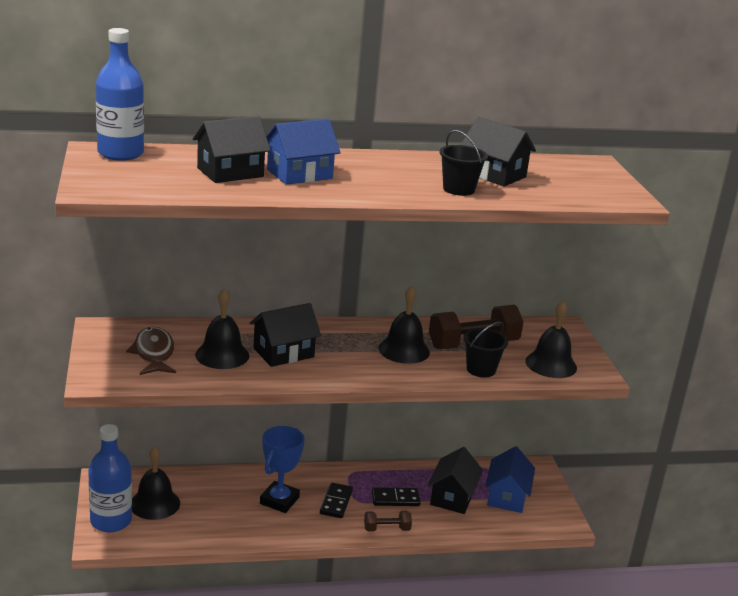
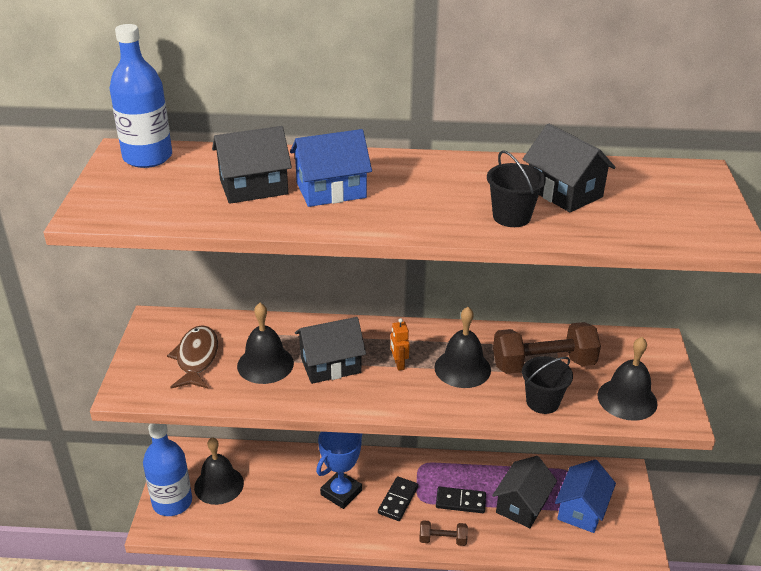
camera: 15 degrees right, 10 degrees up
(346, 350) = (399, 364): none -> orange robot

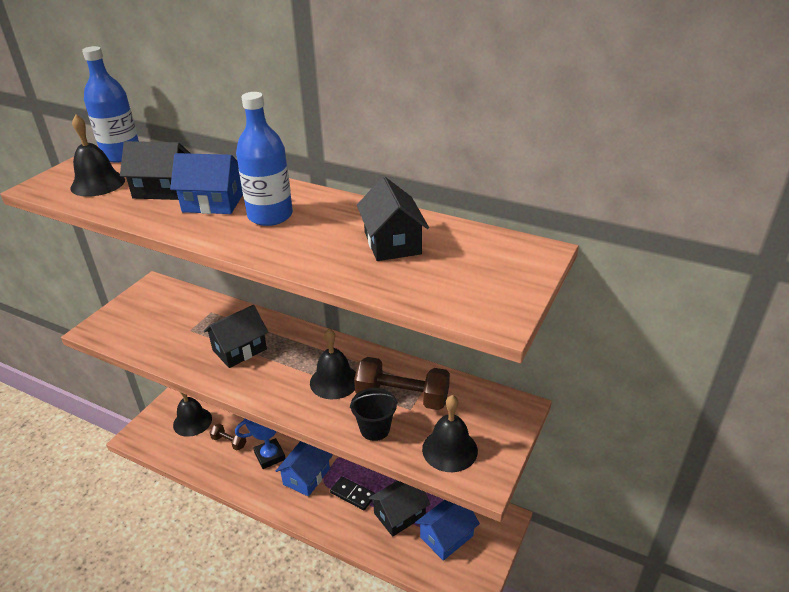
camera: 25 degrees right, 0 degrees up
(172, 502) = (155, 424): blue bottle -> blue bottle (270, 216)
(196, 358) = (155, 319): brown fish -> none
(265, 364) = (196, 336): black bell -> black bell (98, 184)
(330, 365) = (239, 349): black house -> black house turned 45 degrees counterclockwise
(398, 500) = (306, 476): black domino -> blue house
(399, 364) = (289, 364): orange robot -> none
(442, 540) = (318, 520): brown dumbbell -> brown dumbbell (229, 442)
(511, 217) = (324, 254): black bucket -> none

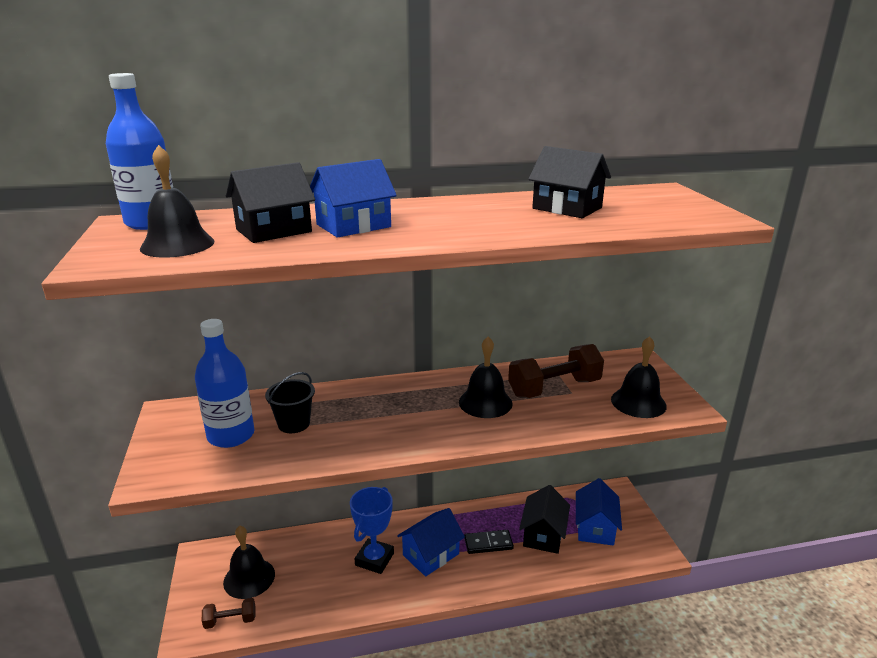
camera: 40 degrees left, 10 degrees down
(229, 442) = (316, 572): brown dumbbell -> brown dumbbell (230, 620)
(239, 349) = (360, 419): black house -> none
(270, 216) = (430, 219): blue bottle -> blue bottle (231, 435)
(306, 476) = (431, 554): blue house -> blue house turned 60 degrees clockwise
(375, 429) = (569, 417): black bucket -> black bucket (294, 424)

